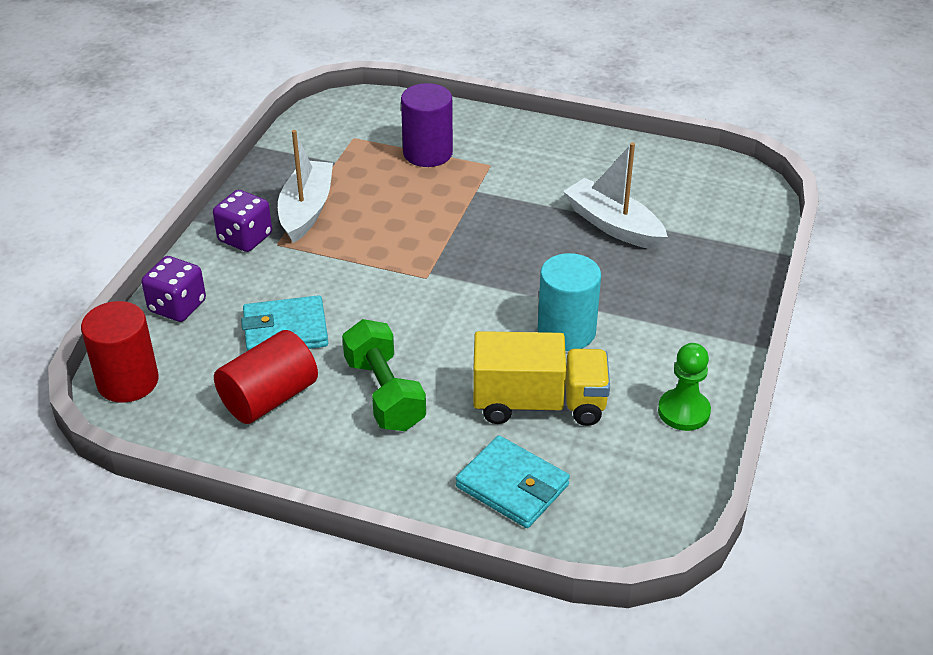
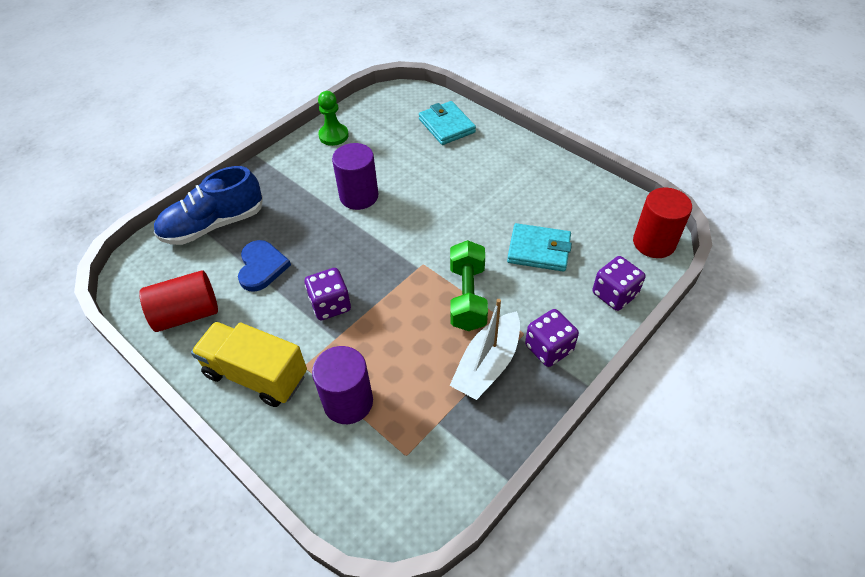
camera: 155 degrees left, 10 degrees up
(269, 398) = (562, 206): red cylinder -> red cylinder (187, 314)
(384, 393) = (490, 189): green dumbbell -> green dumbbell (467, 297)
(504, 213) = (330, 305): none -> purple dice
(539, 404) = (406, 160): yellow truck -> yellow truck (256, 375)
(566, 332) = (359, 196): turquoise cylinder -> purple cylinder
(613, 225) = (262, 267): white boat -> blue heart
(717, 249) = (213, 225): none -> blue shoe

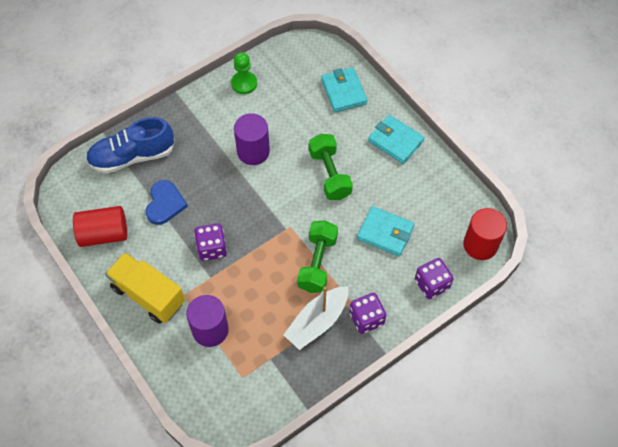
camera: 10 degrees right, 10 degrees up
(454, 203) = (329, 174): none -> green dumbbell
(518, 160) = (395, 141): none -> turquoise wallet

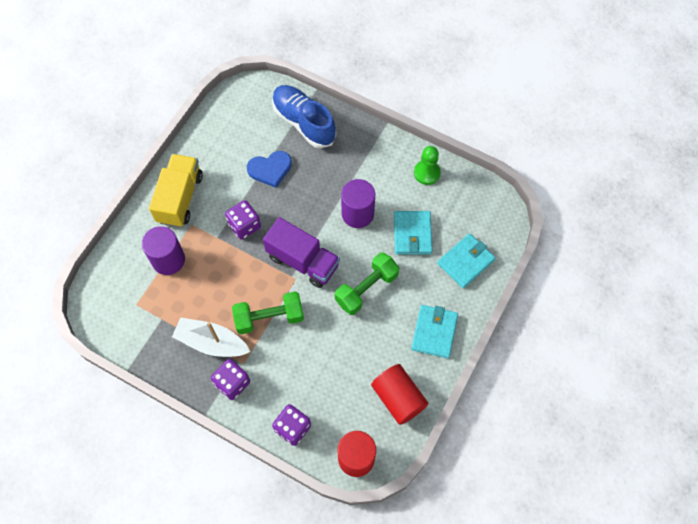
camera: 65 degrees right, 5 degrees up
(104, 234) = (220, 138): red cylinder -> red cylinder (398, 398)
(276, 213) = (303, 261): none -> purple truck
(385, 233) = (327, 364): turquoise wallet -> turquoise wallet (412, 234)

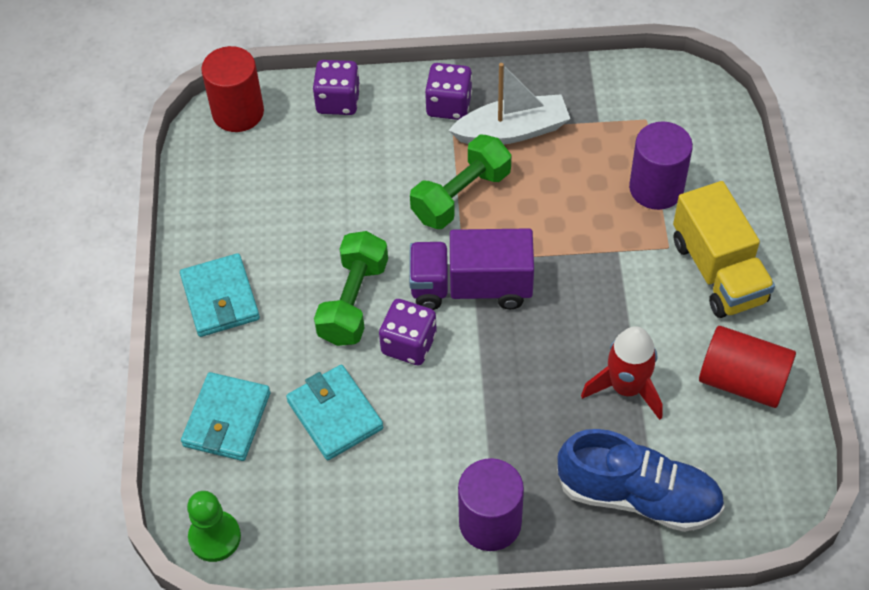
camera: 150 degrees right, 10 degrees down
(244, 225) = (593, 287): purple dice -> purple dice (409, 344)
(270, 169) = (626, 388): blue heart -> red rocket
(357, 214) = (440, 398): purple cylinder -> purple cylinder (490, 523)
(398, 398) = (223, 198): red cylinder -> red cylinder (742, 381)
(427, 173) = (373, 528): green pawn -> green pawn (215, 537)

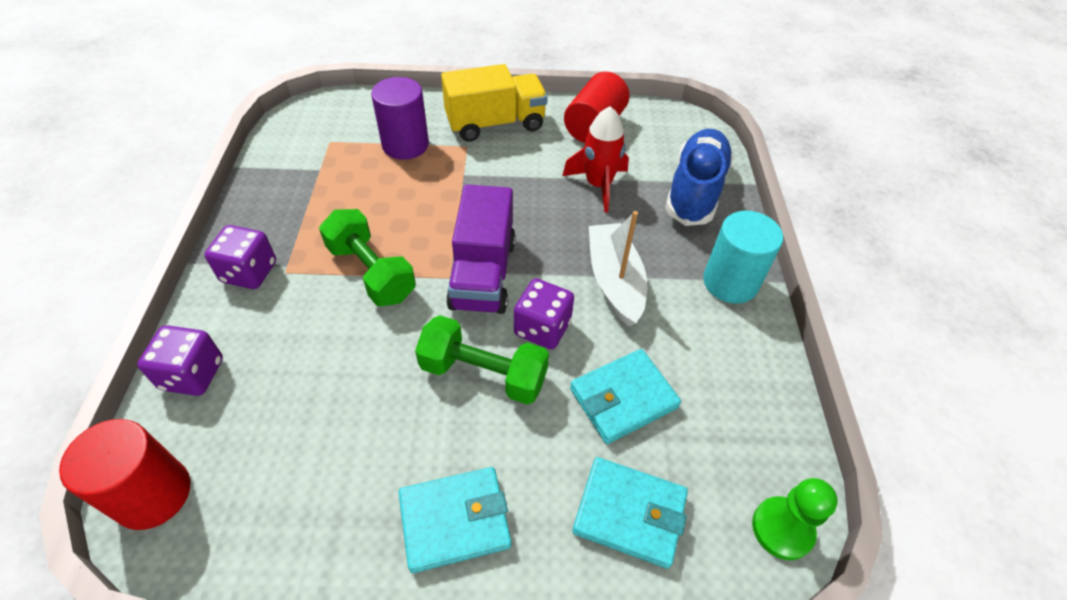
camera: 90 degrees left, 5 degrees down
(490, 523) = (730, 282): purple cylinder -> turquoise cylinder
(512, 131) = (305, 227): white boat -> white boat (614, 281)

